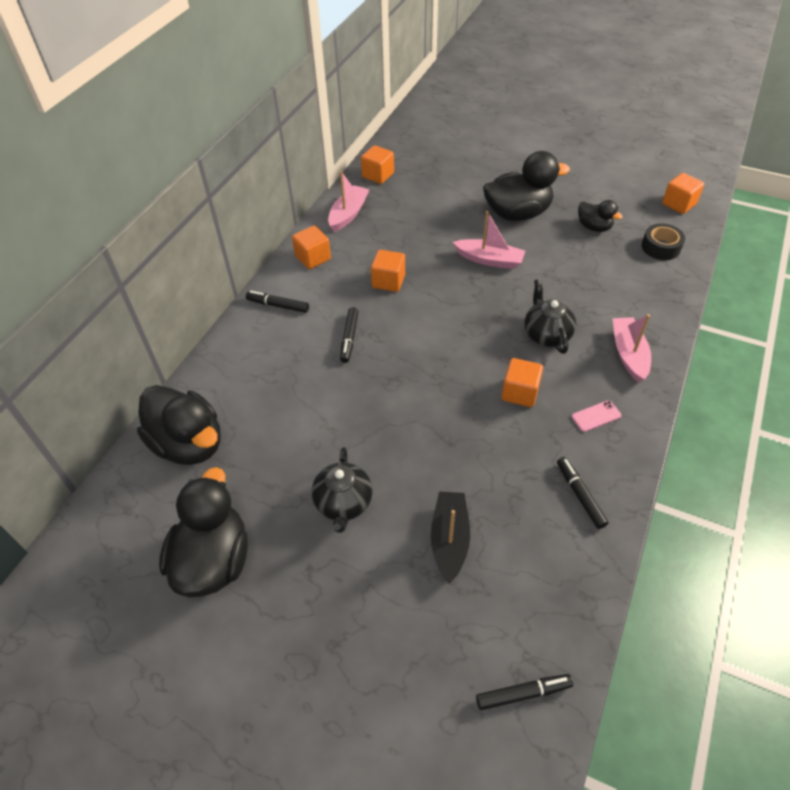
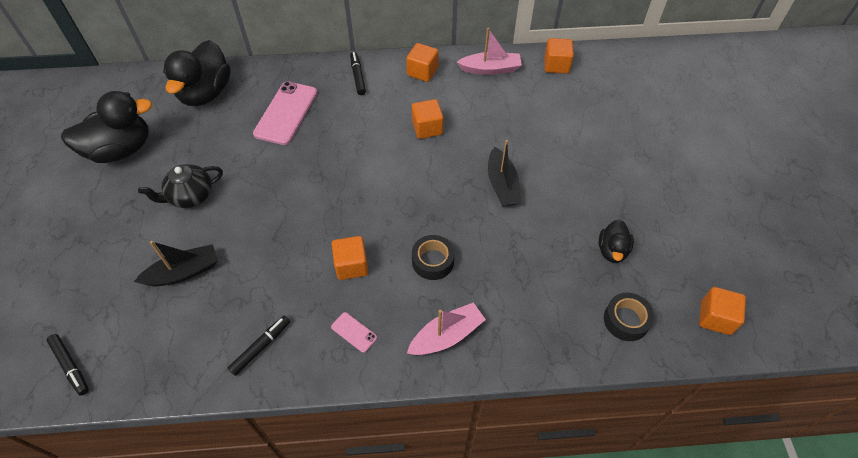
camera: 60 degrees right, 5 degrees up
(283, 379) = (286, 113): none -> pink phone
(349, 338) = (349, 131): black marker -> none
(489, 260) = (502, 185): pink boat -> black boat
(517, 213) = (583, 182): black duck -> none
(546, 334) = (433, 261): black teapot -> black tape

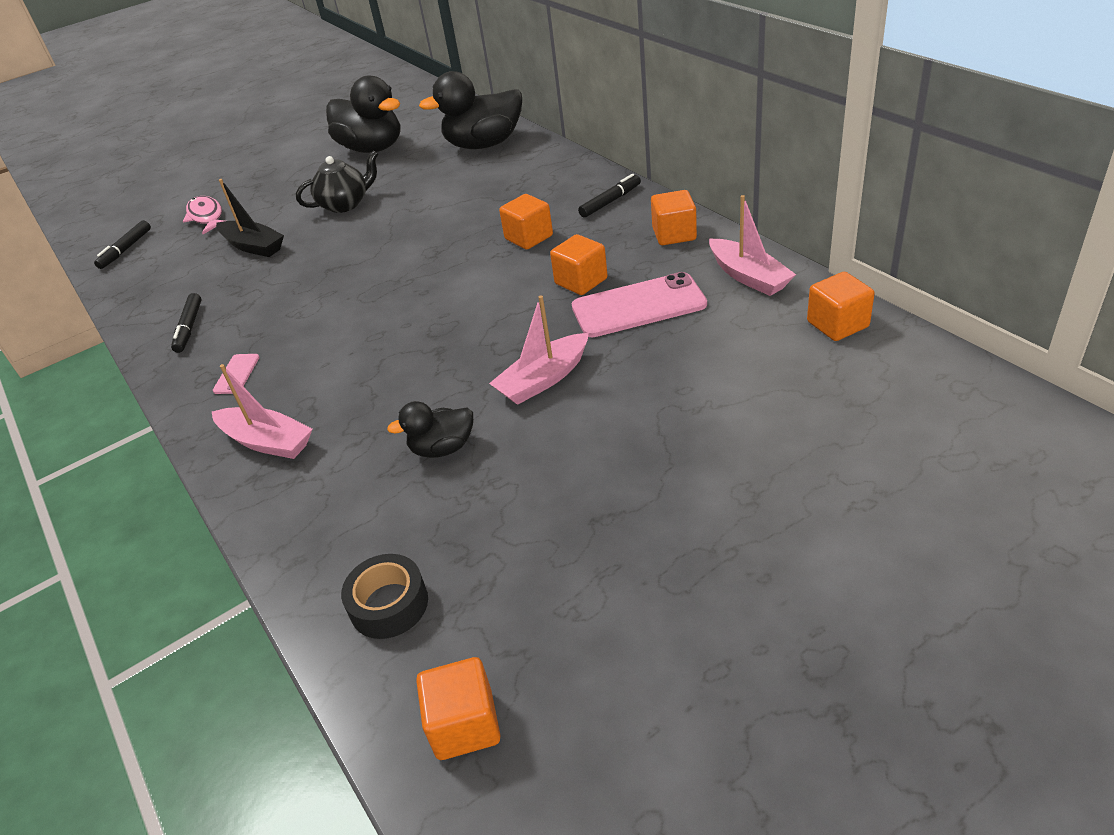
camera: 65 degrees right, 15 degrees down
(89, 290) = (206, 217): none -> pink fish
(190, 196) = (345, 204): black teapot -> black teapot turned 120 degrees clockwise
(261, 347) = (189, 328): black marker -> black marker turned 75 degrees clockwise
(286, 113) = (504, 193): pink phone -> pink phone (638, 306)
(351, 265) = (325, 330): orange cube -> orange cube (529, 237)
(433, 261) = (371, 382): black tape -> none
(502, 185) = (543, 379): black boat -> pink boat
(612, 250) = (513, 536): black duck -> black duck (442, 448)

